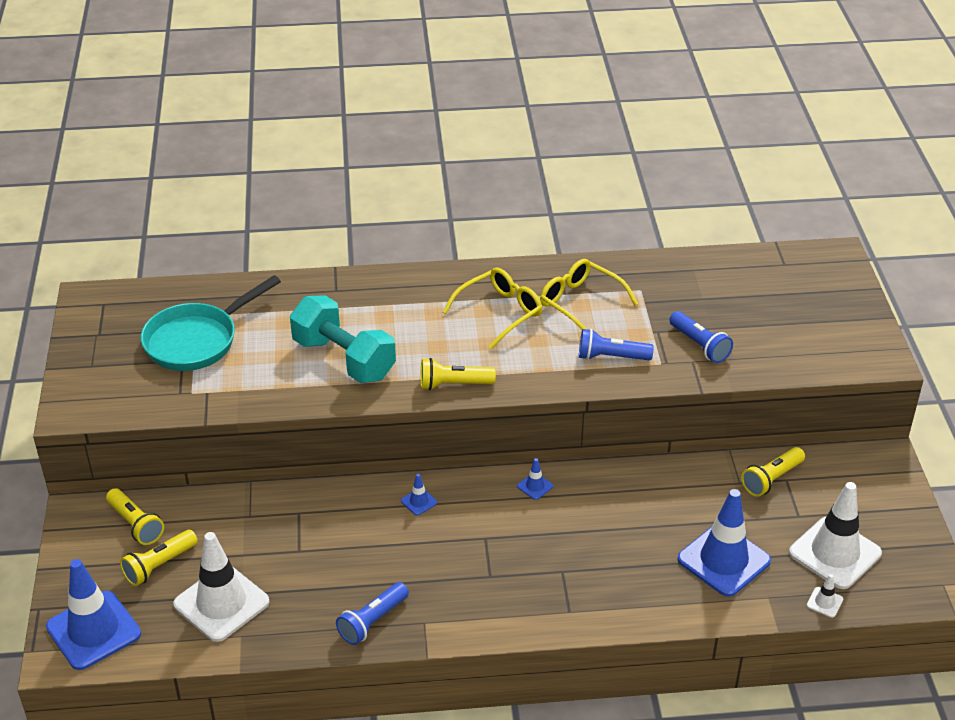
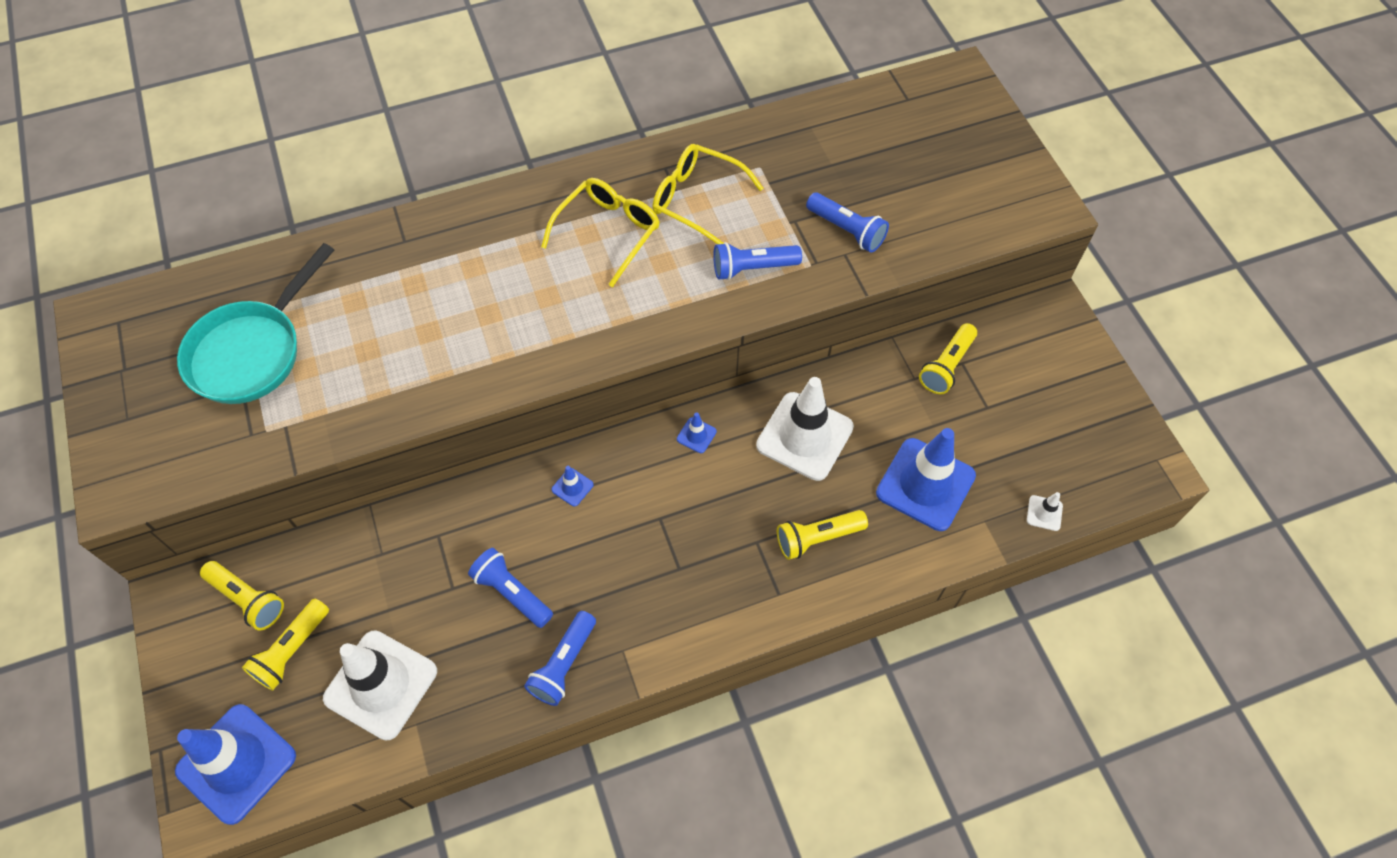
camera: 15 degrees left, 20 degrees up
(344, 359) = (441, 339): turquoise dumbbell -> none
(346, 563) = (512, 592): none -> blue flashlight
(453, 384) = (582, 347): yellow flashlight -> yellow flashlight (817, 538)
(835, 553) = (1037, 446): white traffic cone -> white traffic cone (804, 436)

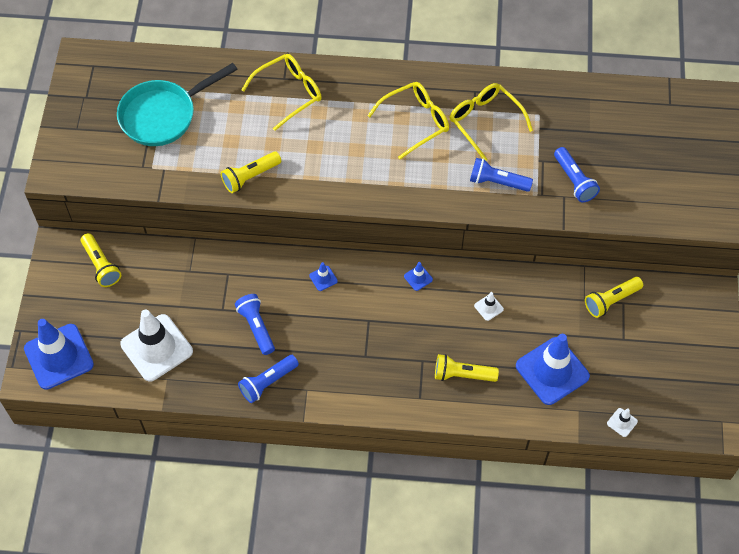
camera: 25 degrees right, 0 degrees up
(291, 650) = (114, 306): yellow flashlight -> yellow flashlight (250, 177)
(420, 258) = (289, 93): none -> yellow glasses
(804, 436) = (488, 307): white traffic cone -> white traffic cone, size x0.41

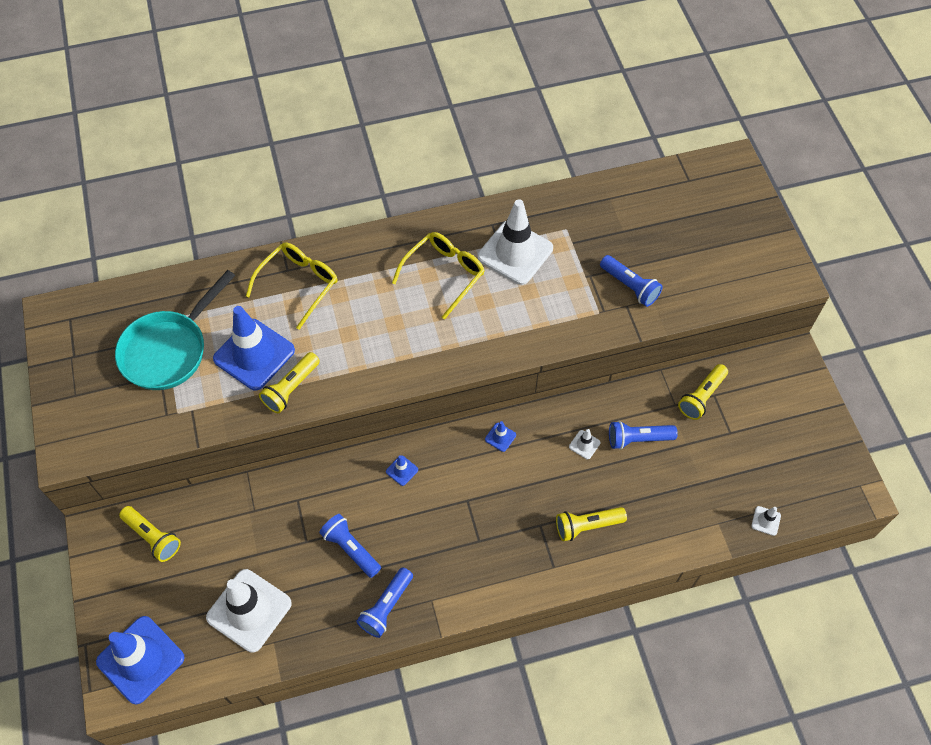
camera: 20 degrees left, 0 degrees up
(485, 121) = (515, 253): yellow glasses -> white traffic cone
(497, 182) = (553, 312): blue flashlight -> blue flashlight (638, 439)
(552, 371) = (675, 490): blue traffic cone -> blue traffic cone (254, 354)

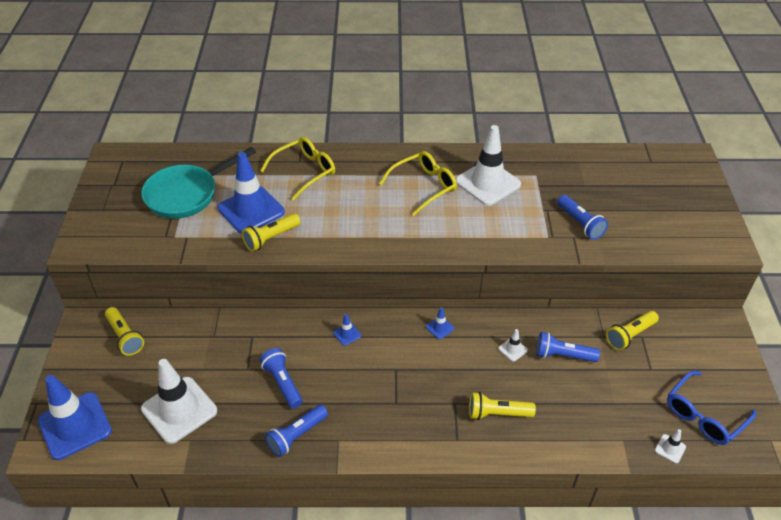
camera: 15 degrees right, 15 degrees down
(792, 474) = (704, 415): none -> blue glasses

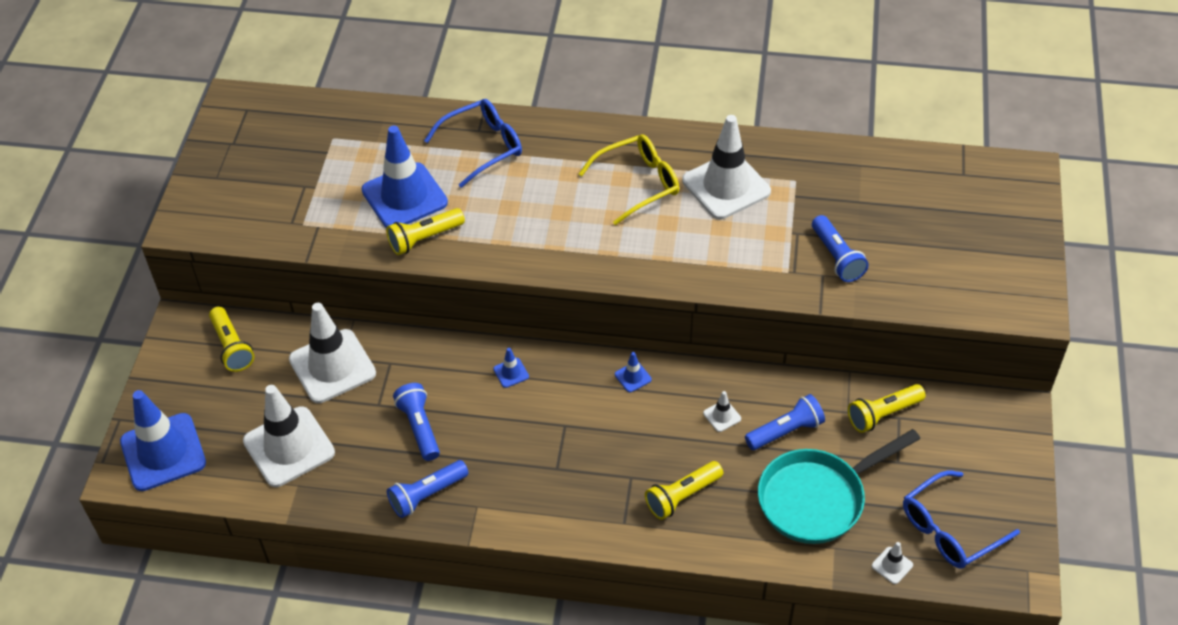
camera: 10 degrees right, 5 degrees up
(187, 194) = (325, 166): turquoise pan -> turquoise pan (817, 498)
(207, 343) = (332, 366): none -> white traffic cone
(304, 172) = (483, 147): yellow glasses -> blue glasses
(497, 413) = (682, 496): yellow flashlight -> yellow flashlight turned 45 degrees counterclockwise
(563, 355) = (786, 431): blue flashlight -> blue flashlight turned 135 degrees clockwise

